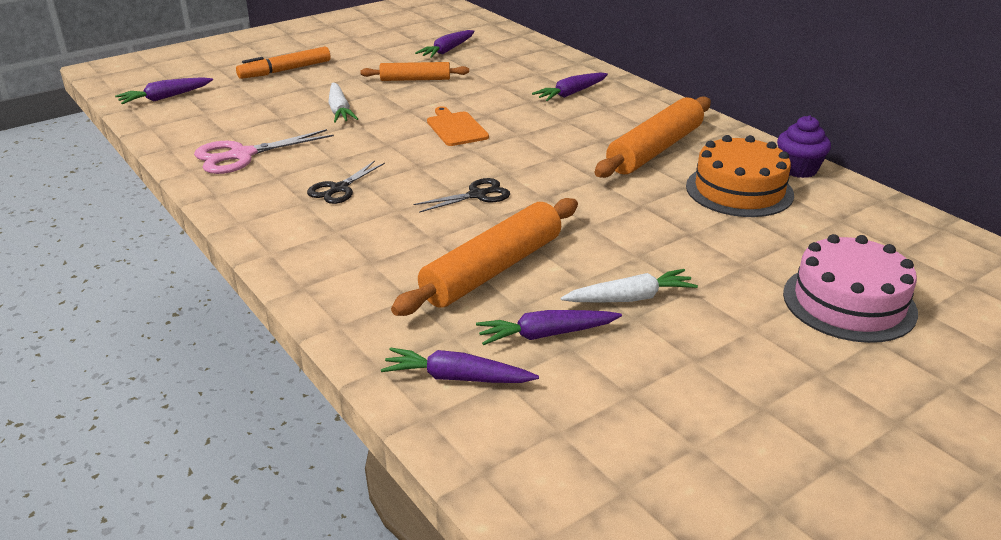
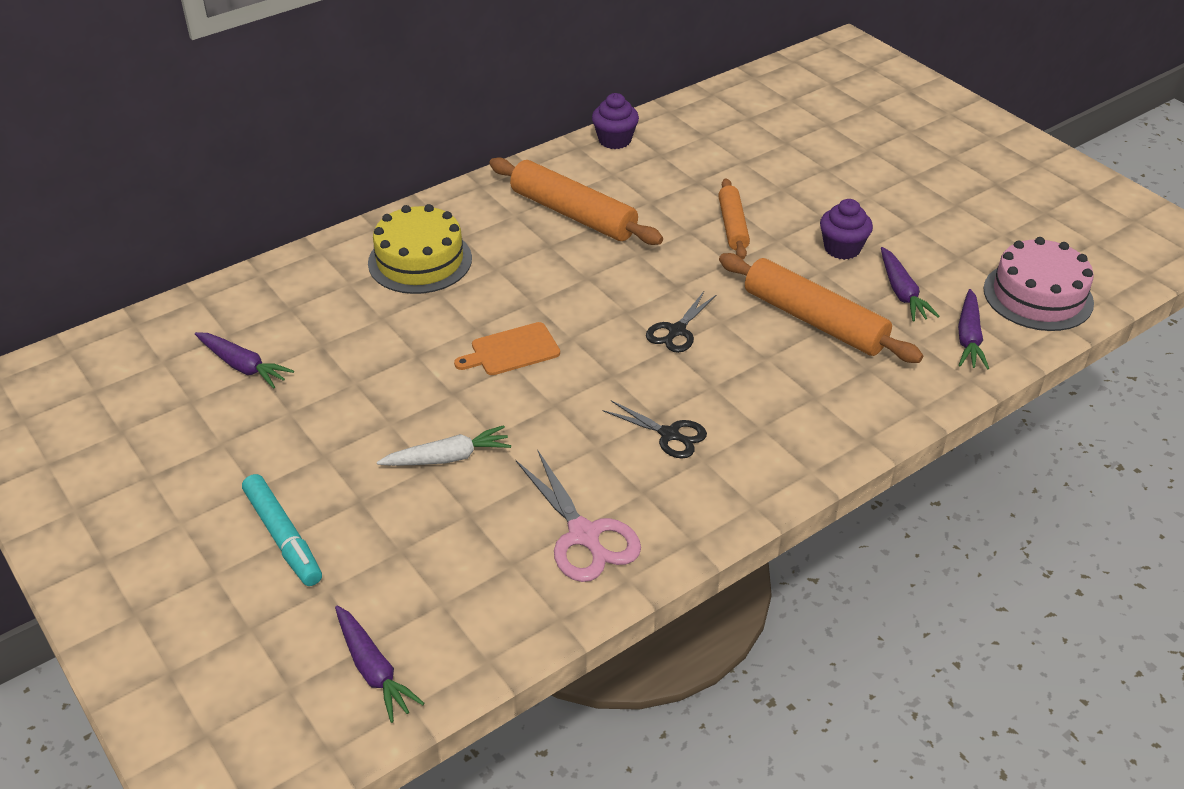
camera: 90 degrees left, 10 degrees up
(285, 70) = (283, 537): orange marker -> turquoise marker
(415, 79) = (349, 392): orange rolling pin -> orange rolling pin (733, 226)
(477, 195) = (676, 331): black scissors -> black scissors turned 120 degrees counterclockwise
(571, 93) = (420, 261): purple carrot -> yellow cake
(630, 298) = (842, 248): white carrot -> purple cupcake
(739, 190) = (656, 176): orange cake -> none
(849, 302) = (825, 151): pink cake -> pink cake (1038, 296)

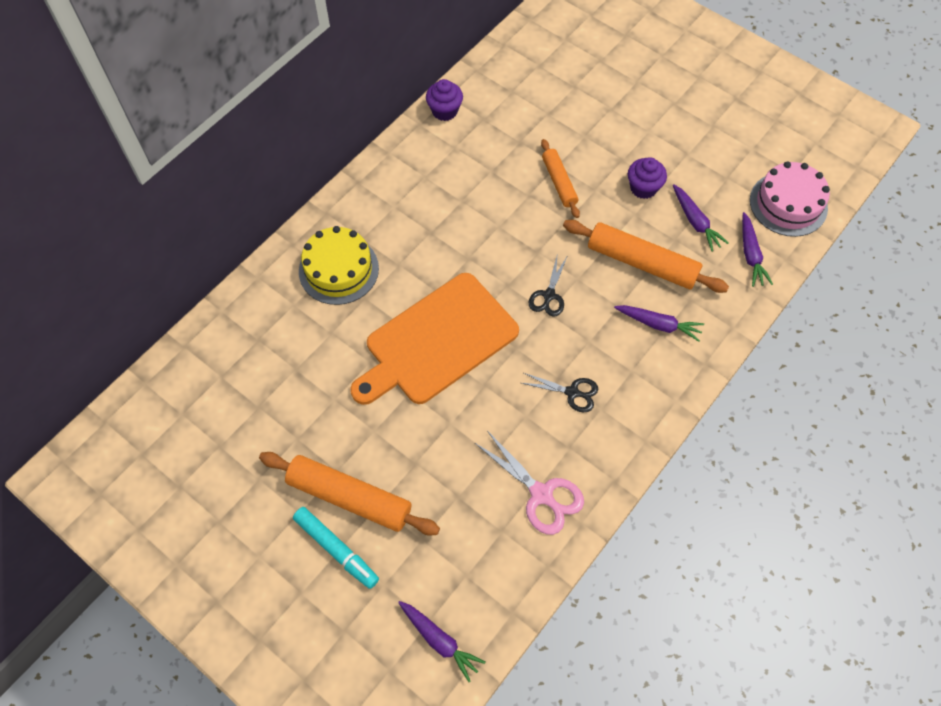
camera: 15 degrees left, 20 degrees up
(243, 366) = (244, 404): purple carrot -> purple carrot (658, 324)
(447, 458) = (425, 451): white carrot -> none
(511, 350) = (437, 342): orange cutting board -> orange cutting board, size x2.29
(573, 214) = (437, 196): orange rolling pin -> orange rolling pin (349, 498)

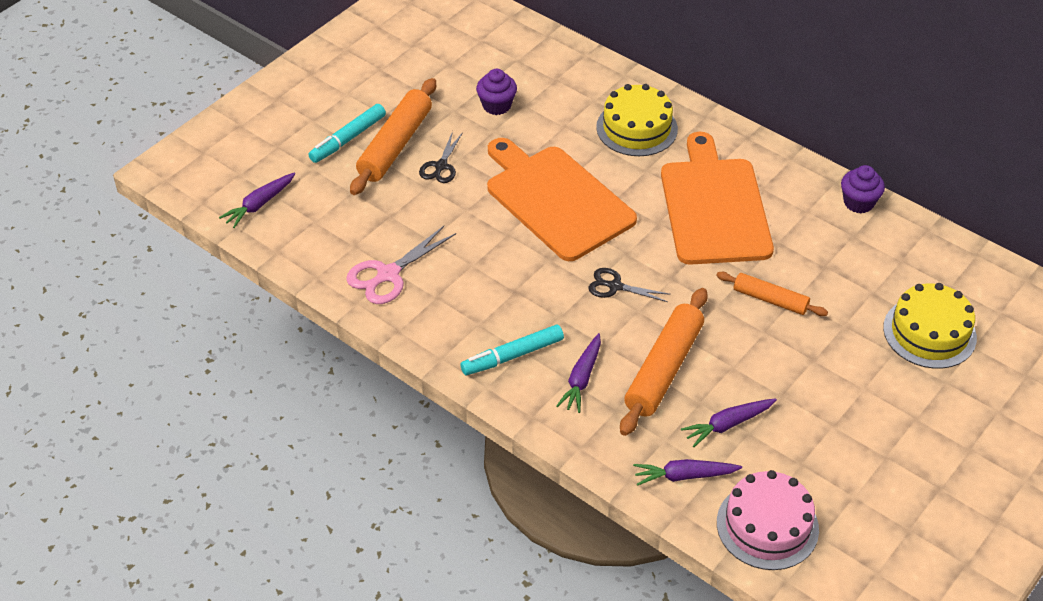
camera: 90 degrees right, 15 degrees down
(448, 214) = (714, 206): none -> orange cutting board
(559, 182) = (770, 300): orange rolling pin -> orange rolling pin turned 45 degrees clockwise
(572, 392) = (498, 301): black scissors -> black scissors (441, 166)
(588, 84) = (929, 332): none -> yellow cake
(638, 379) = (512, 356): none -> turquoise marker
(643, 188) = (773, 377): purple cupcake -> purple cupcake (496, 105)

